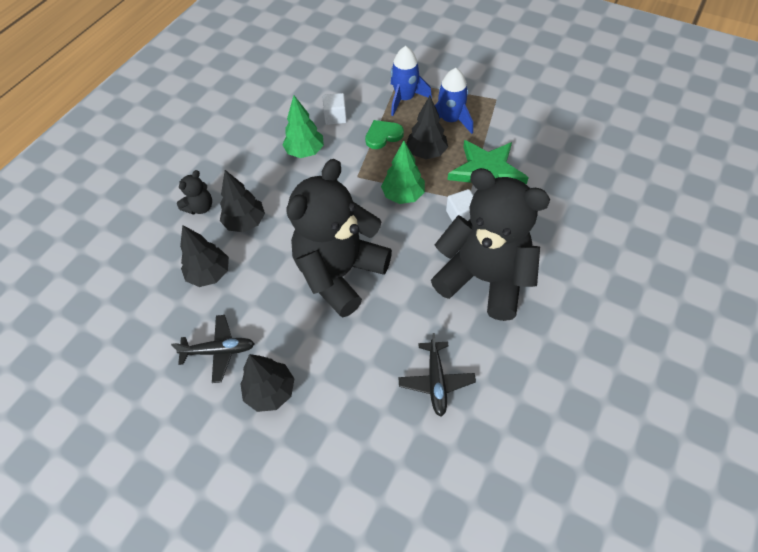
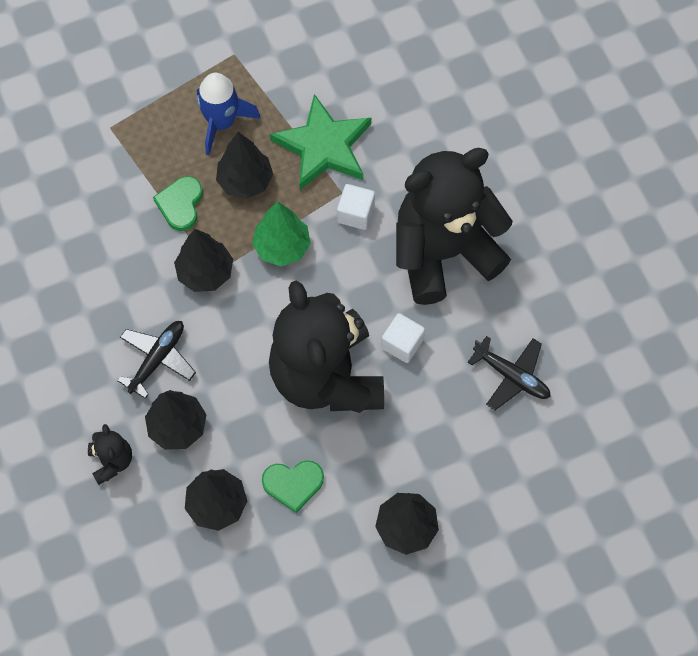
camera: 55 degrees left, 10 degrees up
(219, 351) = (322, 549): black plane -> black plane (157, 359)
(252, 304) = (293, 484): none -> green heart
(305, 152) = (129, 299): green tree -> none
(335, 117) = (105, 231): white cube -> white cube (402, 344)
(352, 172) = (205, 272): none -> black tree
(405, 99) = (146, 141): blue rocket -> none

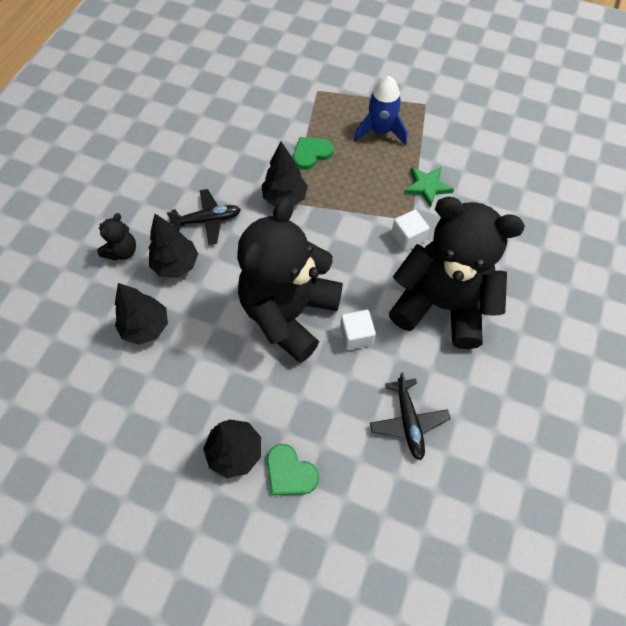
camera: 45 degrees right, 5 degrees down
(245, 181) = (360, 170): black tree -> none
(282, 247) = (343, 220): green tree -> none
(293, 484) = (199, 357): green heart -> green heart (290, 472)
(323, 146) = (427, 187): green star -> green star, size x0.59

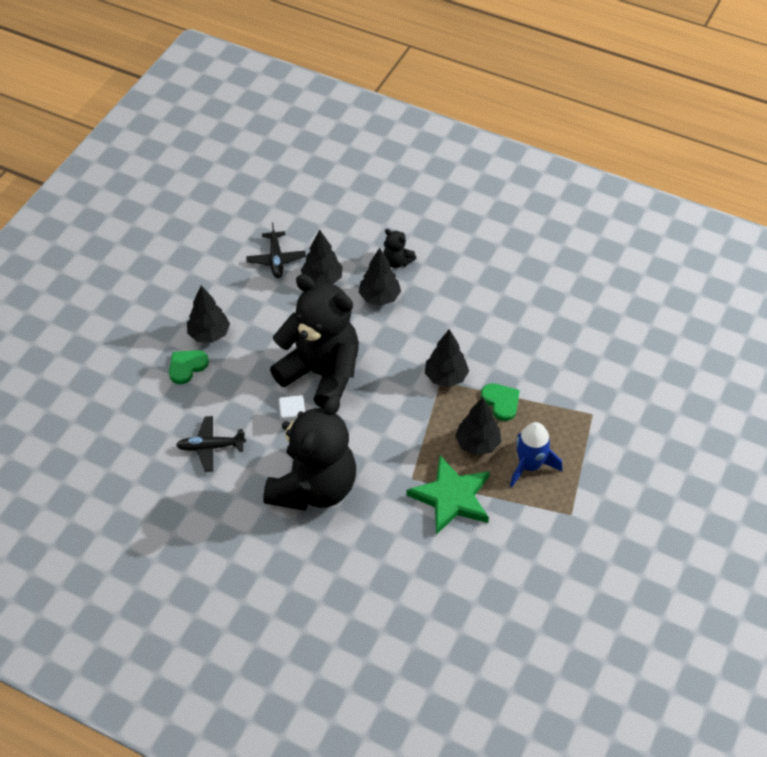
camera: 95 degrees right, 10 degrees down
(208, 220) = (425, 319): black plane -> black plane (276, 259)
(362, 170) = (477, 444): none -> black tree
(407, 237) = (390, 471): white cube -> none
(427, 187) = (451, 497): green star -> green star, size x1.69

